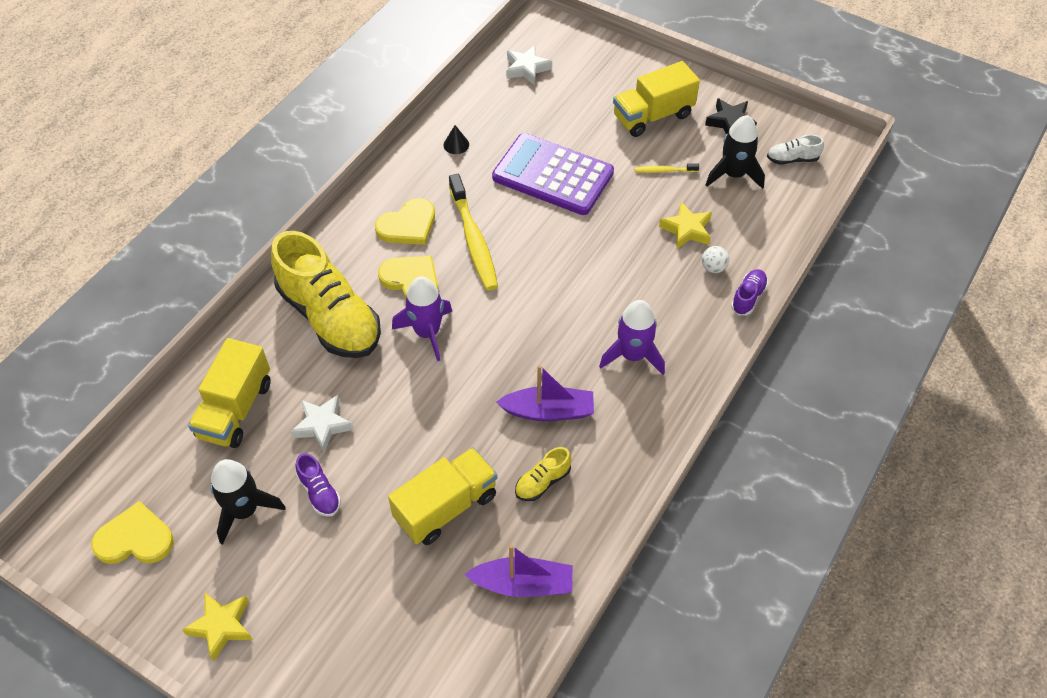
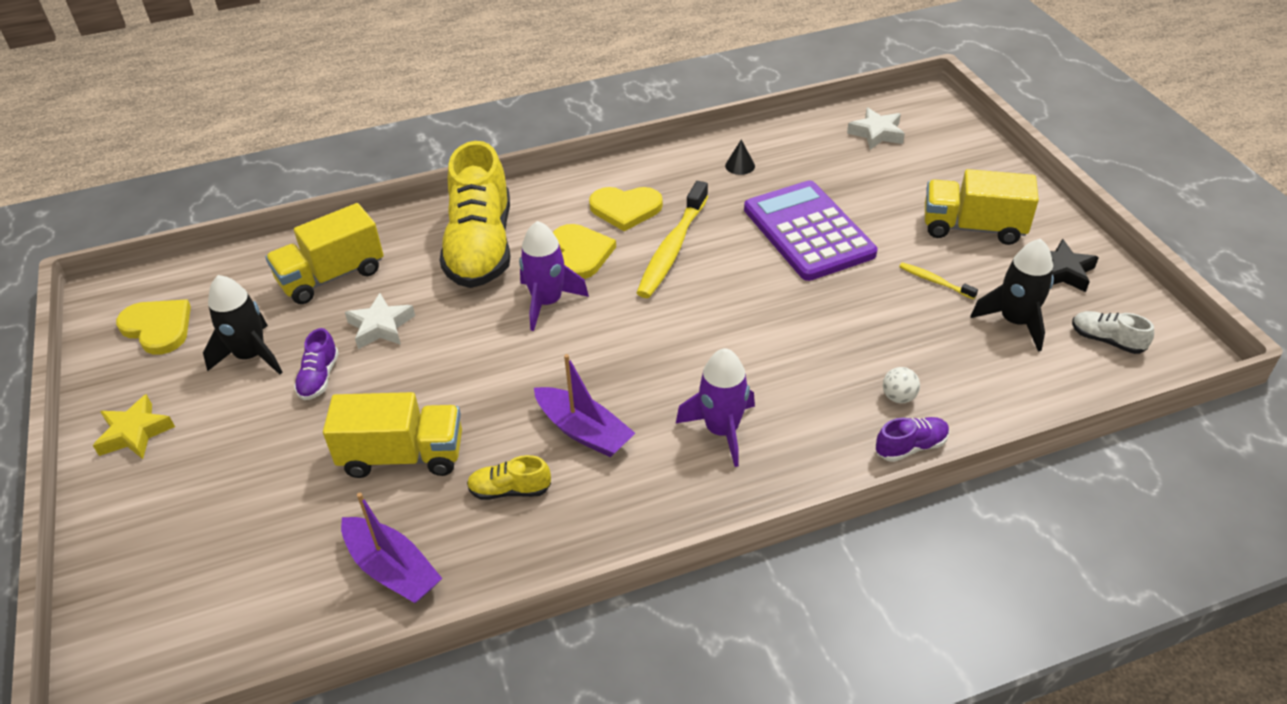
camera: 40 degrees right, 10 degrees down
(686, 230) = (904, 346): yellow star -> none

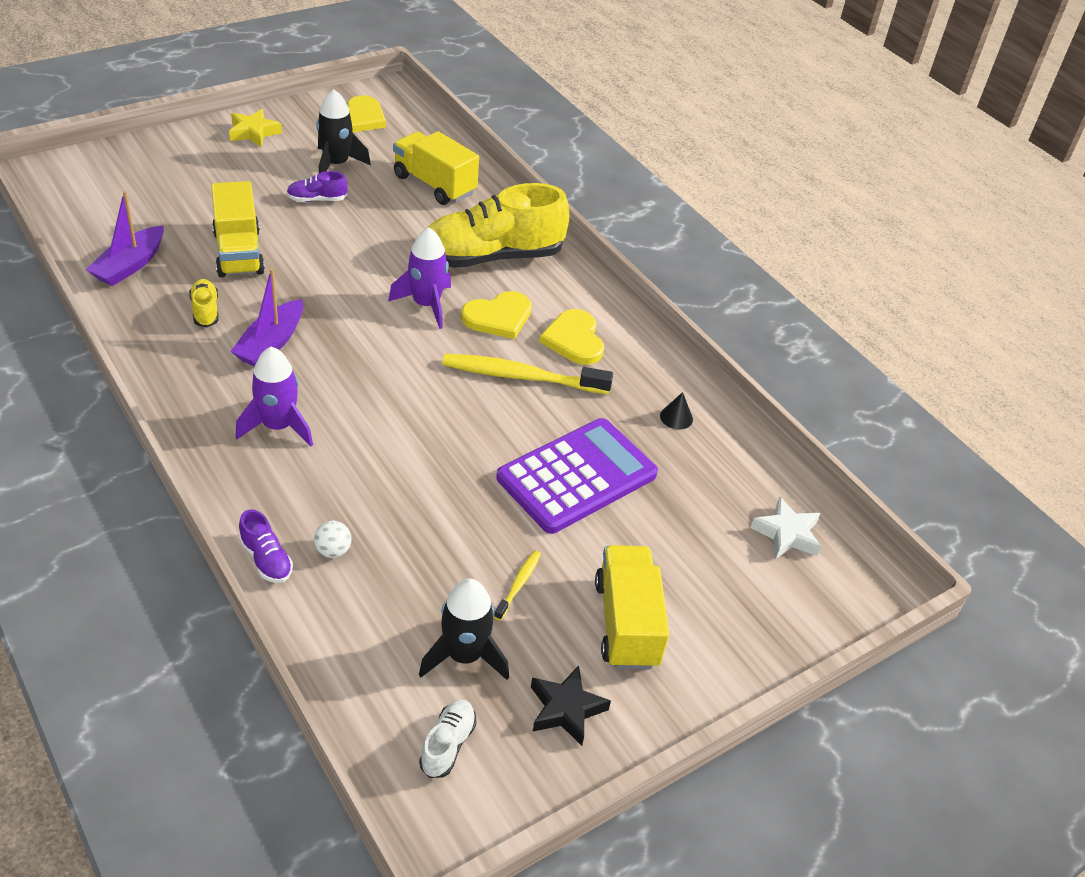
camera: 70 degrees right, 0 degrees up
(381, 326) = (379, 219): white star -> none

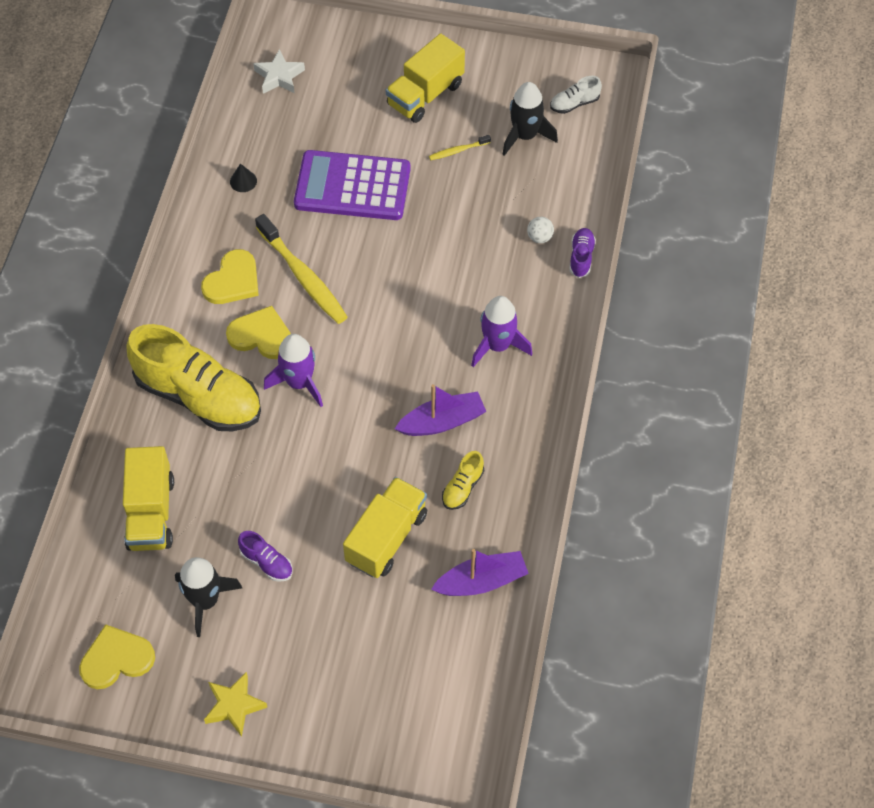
camera: 130 degrees left, 15 degrees up
(566, 709) = (502, 80): black star -> none

